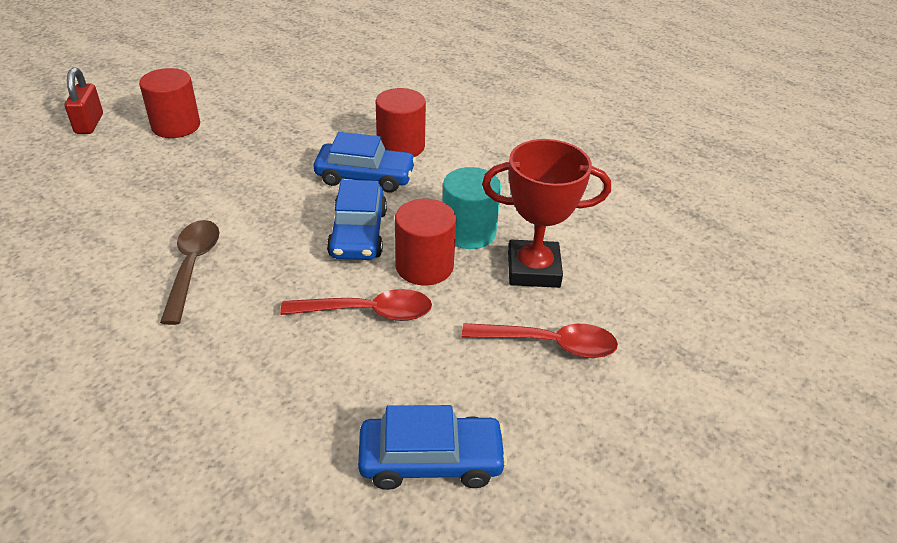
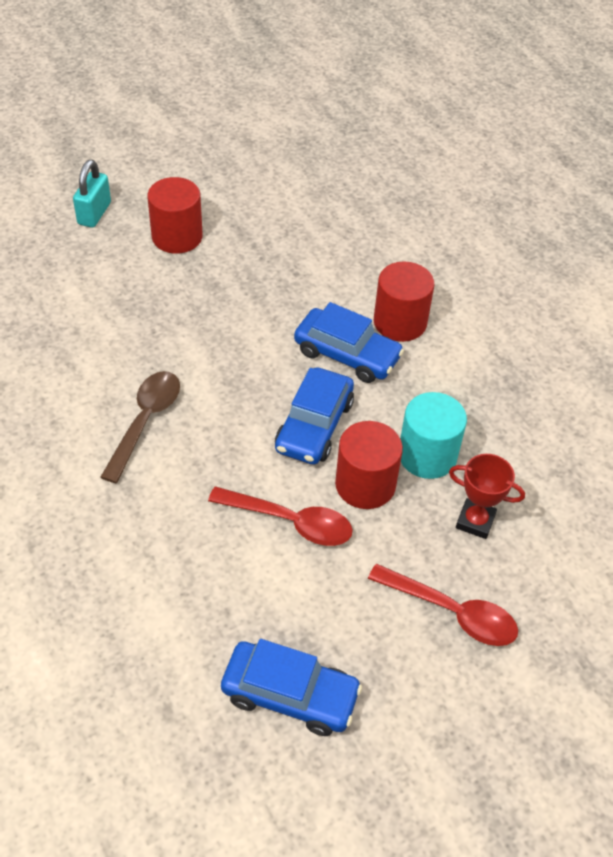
camera: 20 degrees right, 10 degrees up
(89, 124) = (94, 213): red padlock -> turquoise padlock
(533, 269) = (475, 521): red trophy -> red trophy, size x0.60

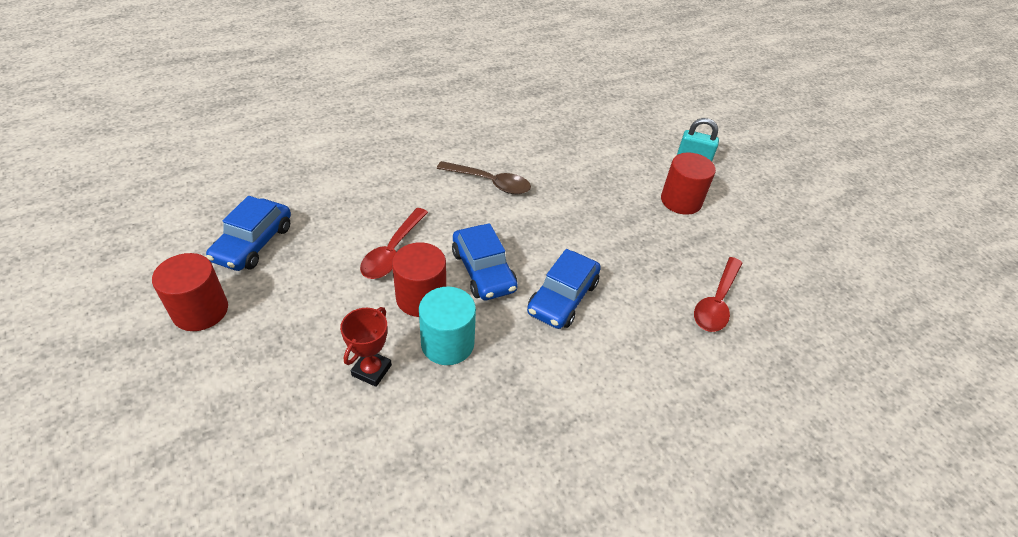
camera: 90 degrees right, 5 degrees down
(314, 425) = (483, 271): blue car -> blue car turned 135 degrees counterclockwise
(400, 322) = (607, 340): red cylinder -> red cylinder (200, 311)
(452, 612) = (287, 342): red spoon -> red spoon (716, 302)

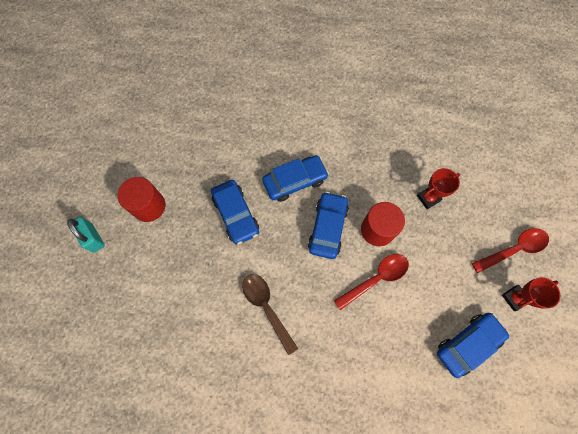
camera: 140 degrees left, 25 degrees up
(200, 311) = (514, 298): red cylinder -> red trophy
(447, 343) = (379, 191): turquoise cylinder -> none
(593, 234) = (236, 215): none -> blue car
(716, 302) = (212, 128): red spoon -> red spoon (513, 249)

